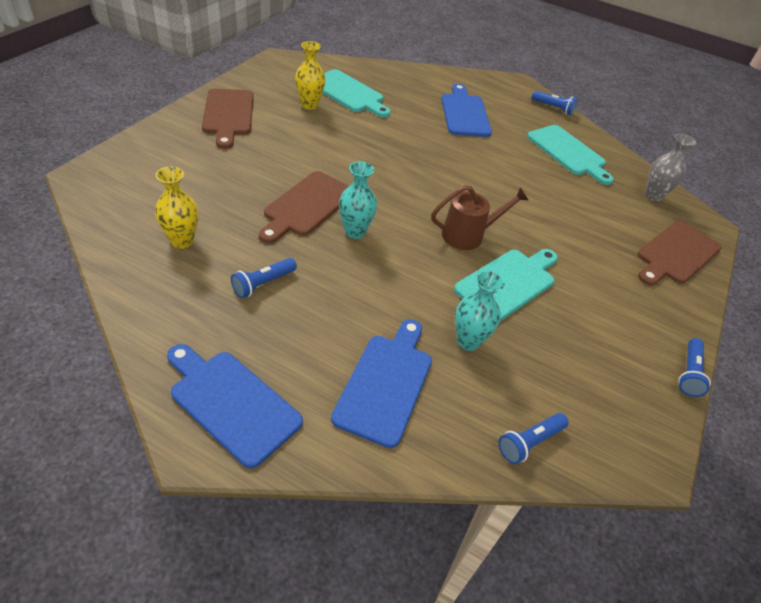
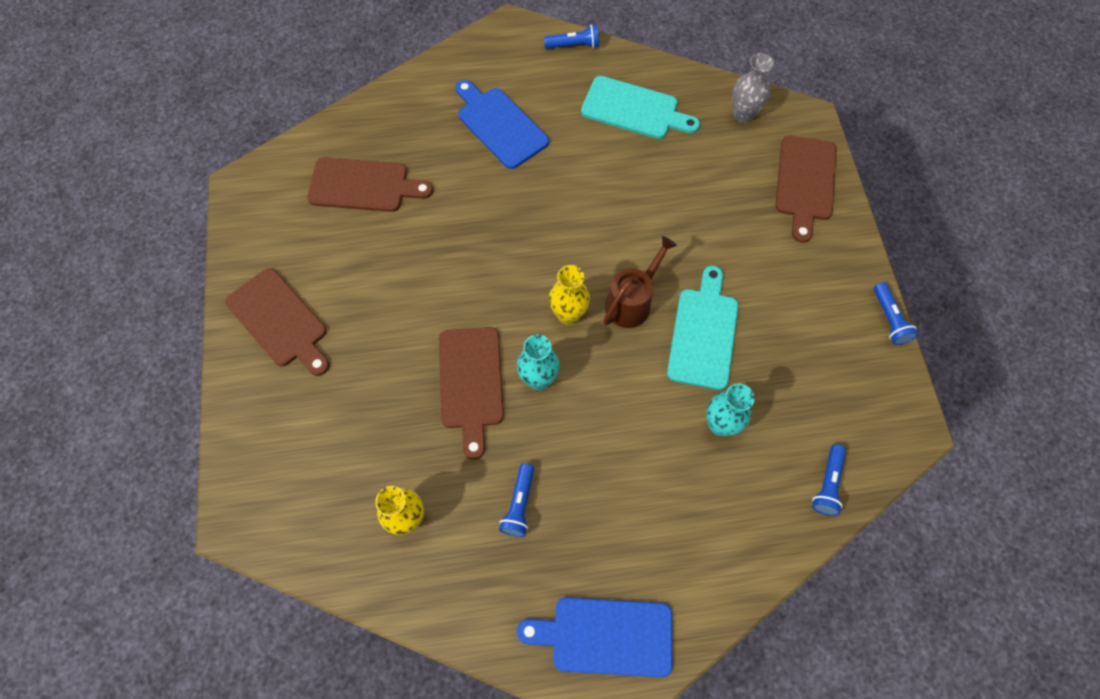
camera: 30 degrees left, 20 degrees up
(309, 105) = (343, 238): yellow vase -> yellow vase (568, 315)
(348, 93) = (364, 185): turquoise cutting board -> brown cutting board
(385, 383) = (695, 519): blue cutting board -> none

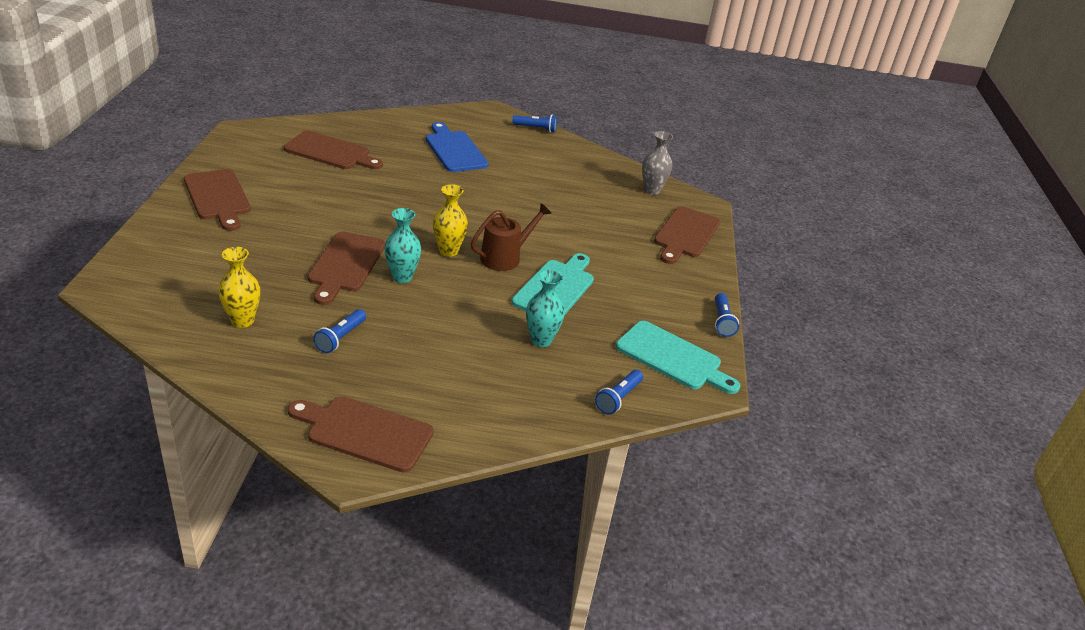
camera: 10 degrees right, 30 degrees down
(605, 636) = (364, 432): blue cutting board -> brown cutting board
(634, 109) = (565, 167): turquoise cutting board -> turquoise cutting board (673, 358)

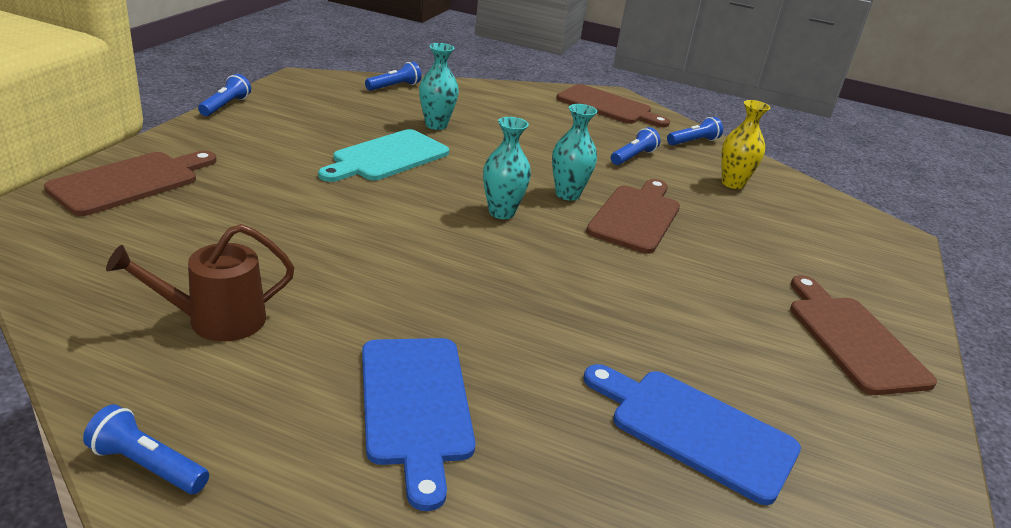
camera: 165 degrees left, 5 degrees down
(264, 382) = (693, 142): none -> blue flashlight
(330, 152) = (694, 430): brown cutting board -> blue cutting board
(448, 251) = (501, 212): yellow vase -> turquoise vase
(505, 257) = (429, 194): brown watering can -> brown watering can (217, 320)
(652, 190) = (77, 253): grey vase -> none
(673, 358) = (315, 96): turquoise cutting board -> none

